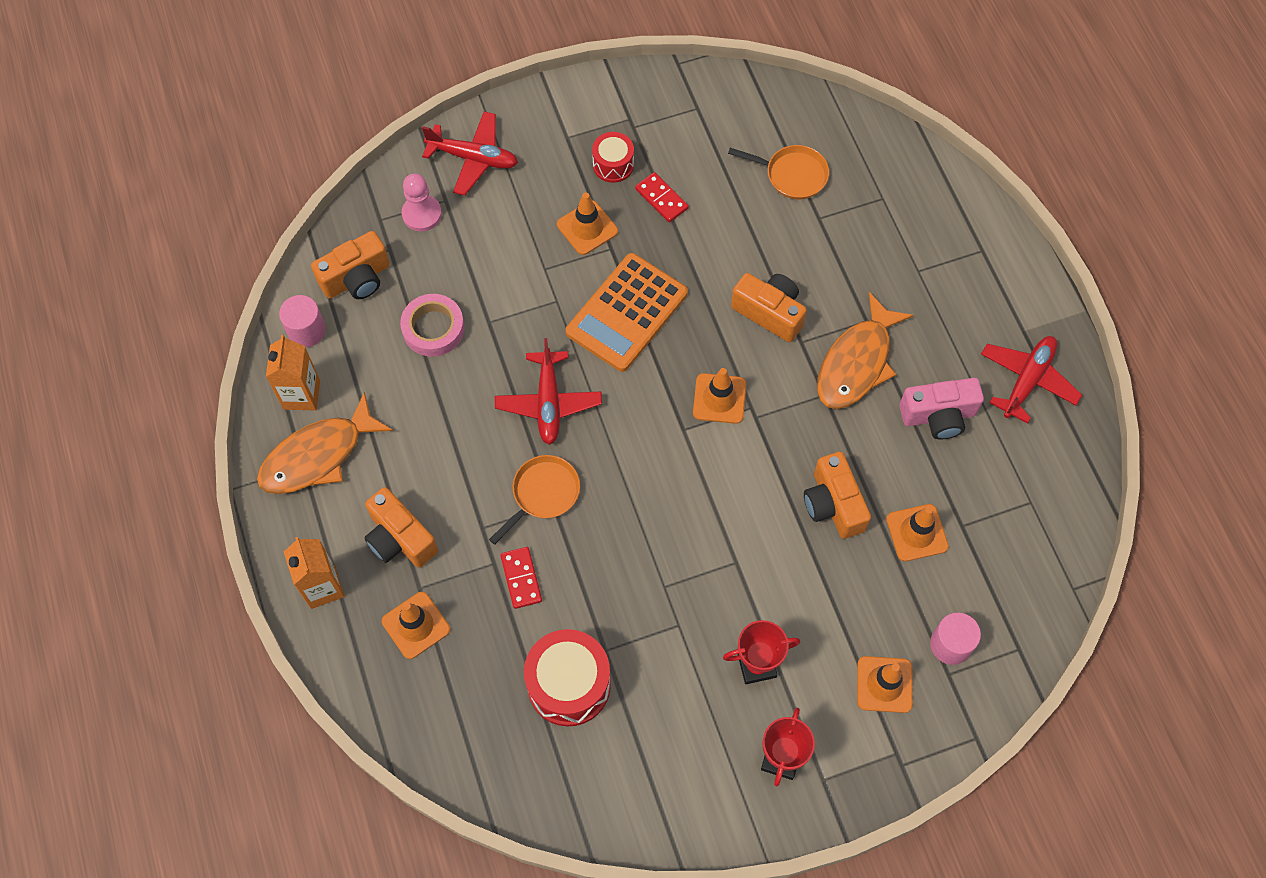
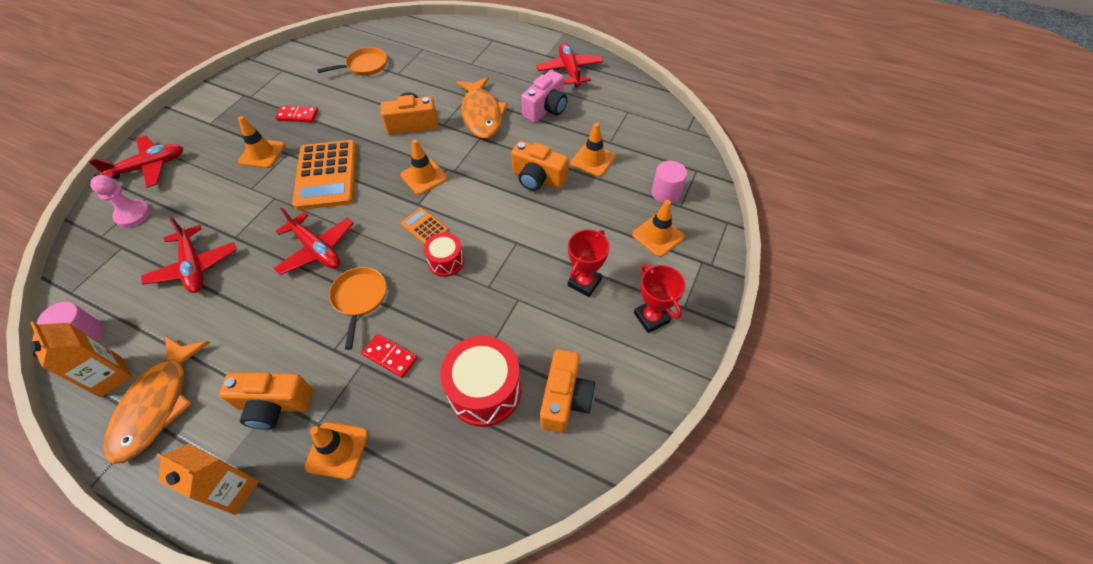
camera: 45 degrees left, 10 degrees down
(357, 279) = (106, 278): orange camera -> orange camera (565, 399)
(433, 328) = (194, 266): pink tape -> red plane
(613, 165) = (252, 118): red drum -> red drum (446, 261)
(666, 464) = (425, 227): none -> orange calculator

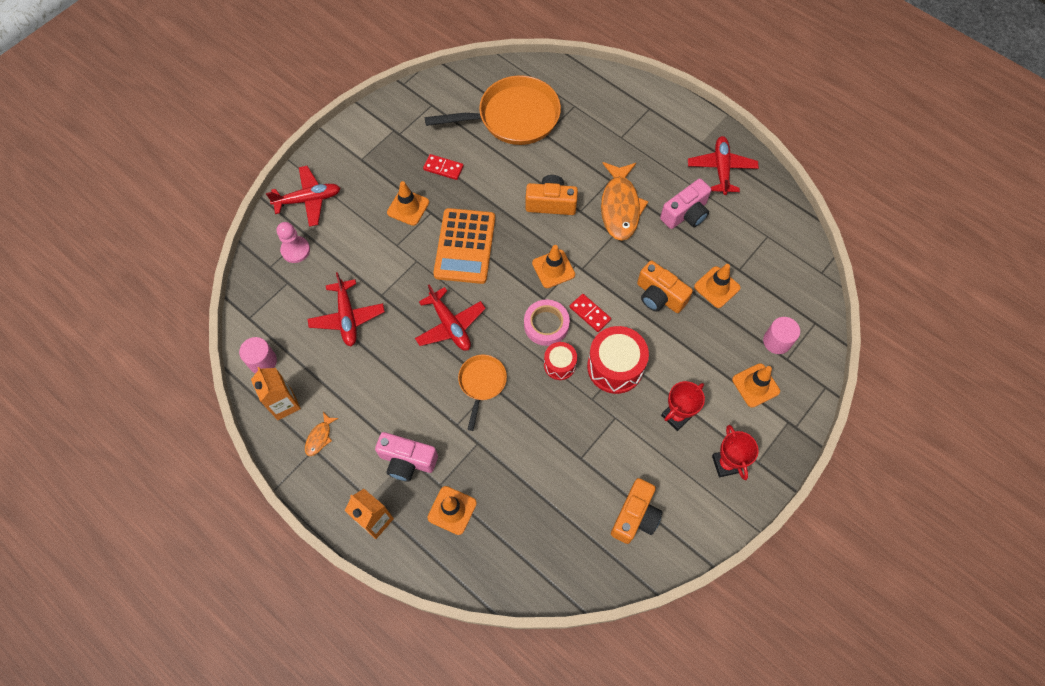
camera: 15 degrees right, 10 degrees up
(157, 405) = (319, 437): orange fish -> orange fish, size x0.45
(274, 405) = (407, 461): orange camera -> pink camera
(364, 66) = (513, 117): orange pan -> orange pan, size x1.92
(390, 356) = (501, 443): red domino -> red domino (590, 313)
(425, 227) = (546, 325): orange calculator -> pink tape
(485, 390) = (572, 492): red drum -> red drum (615, 367)

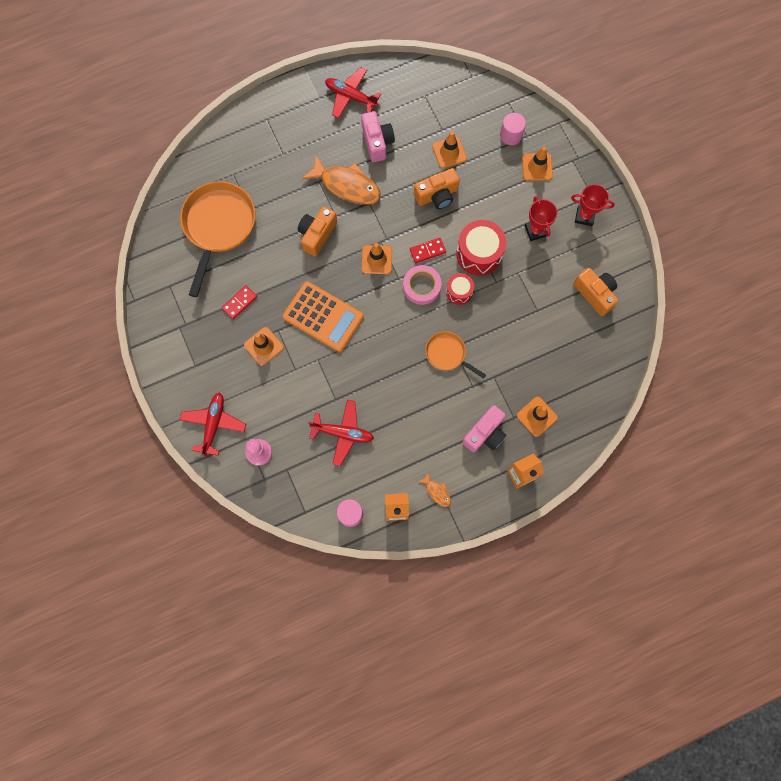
camera: 65 degrees left, 10 degrees up
(450, 325) = (388, 357): red plane -> none

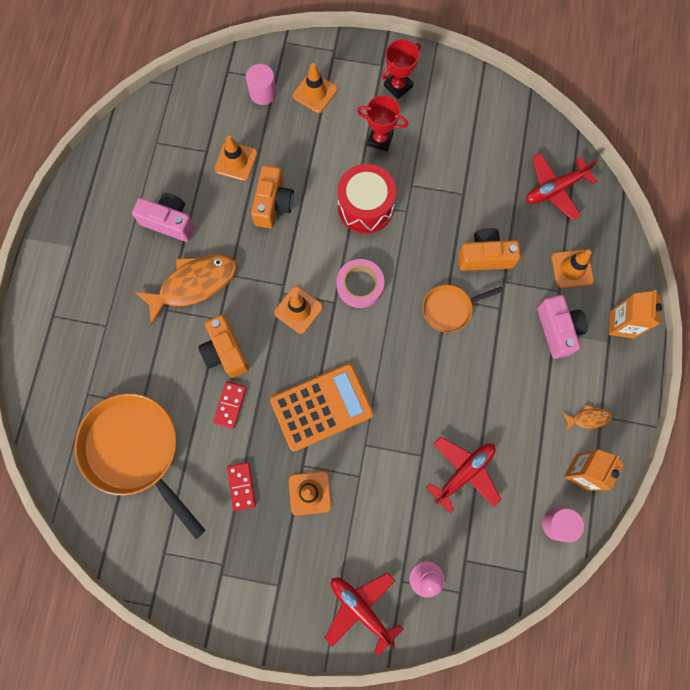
camera: 55 degrees left, 0 degrees up
(351, 96) = (97, 213): red plane -> red plane (555, 189)
(427, 251) = (326, 253): red domino -> red domino (230, 405)
(459, 292) = (392, 253): red drum -> none
(595, 294) = (483, 131): orange camera -> orange camera (485, 256)

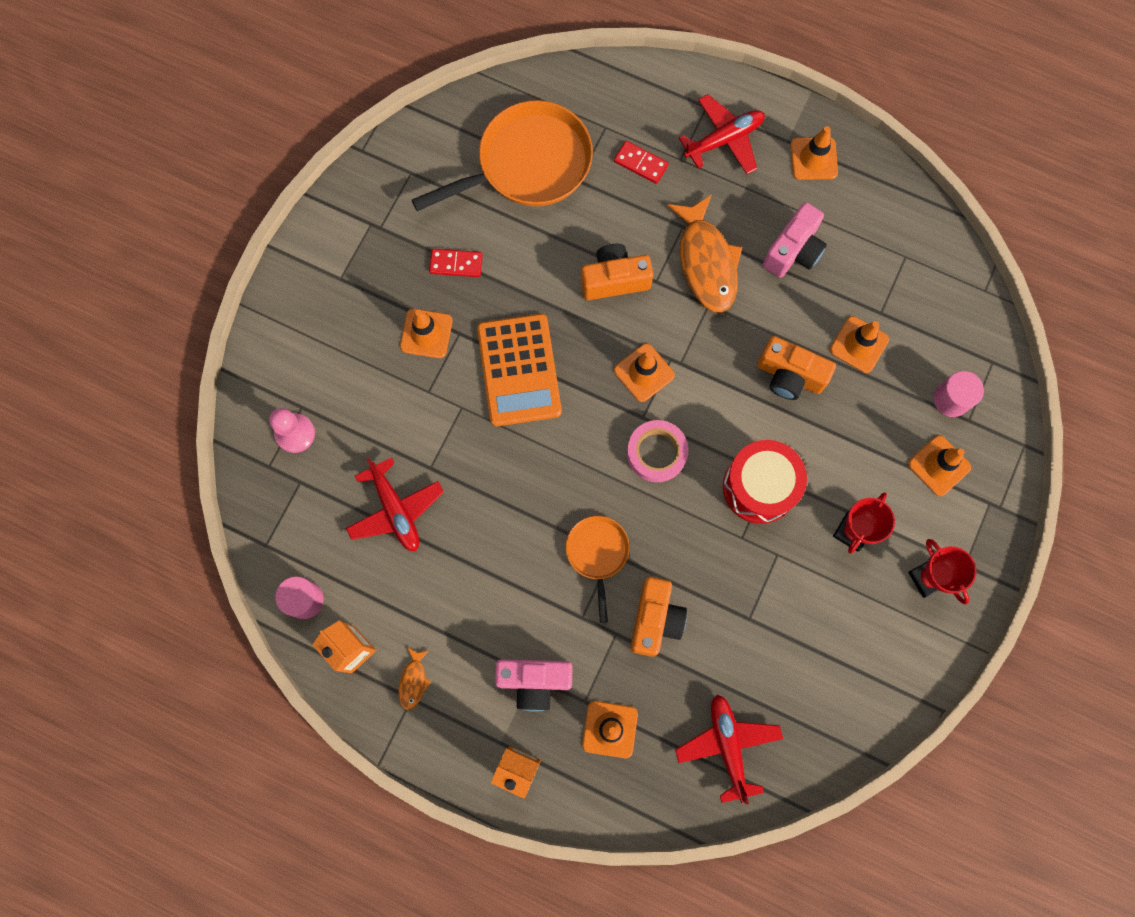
camera: 105 degrees right, 0 degrees up
(85, 223) = (813, 159): none -> orange traffic cone
(230, 405) = (550, 272): red domino -> red domino (641, 163)
(361, 608) = (288, 356): red plane -> red plane (724, 140)

